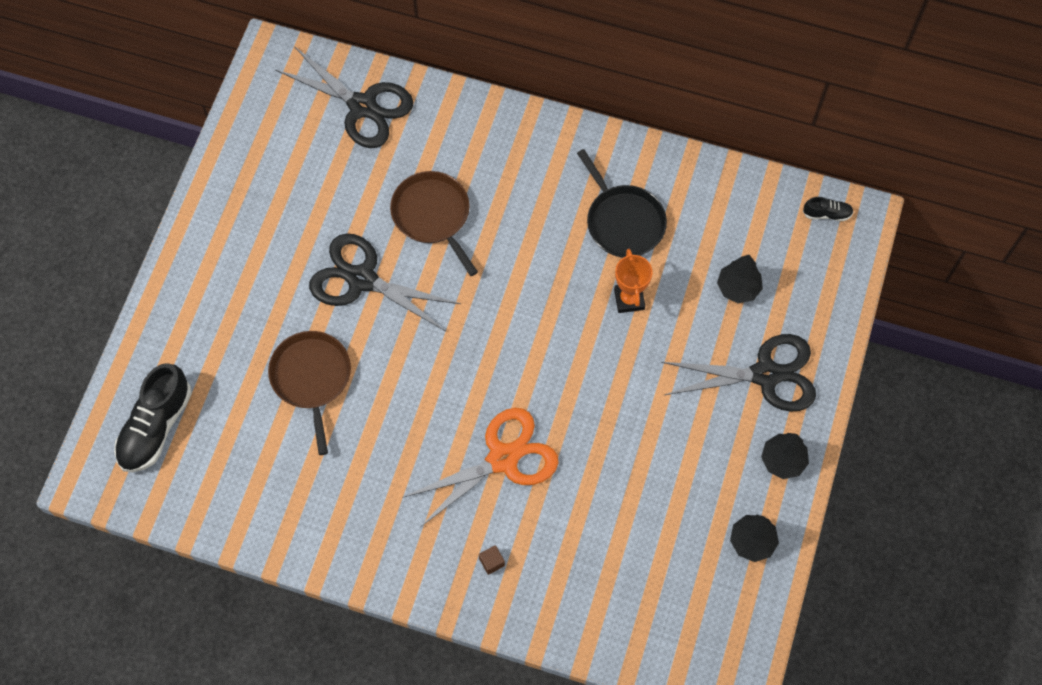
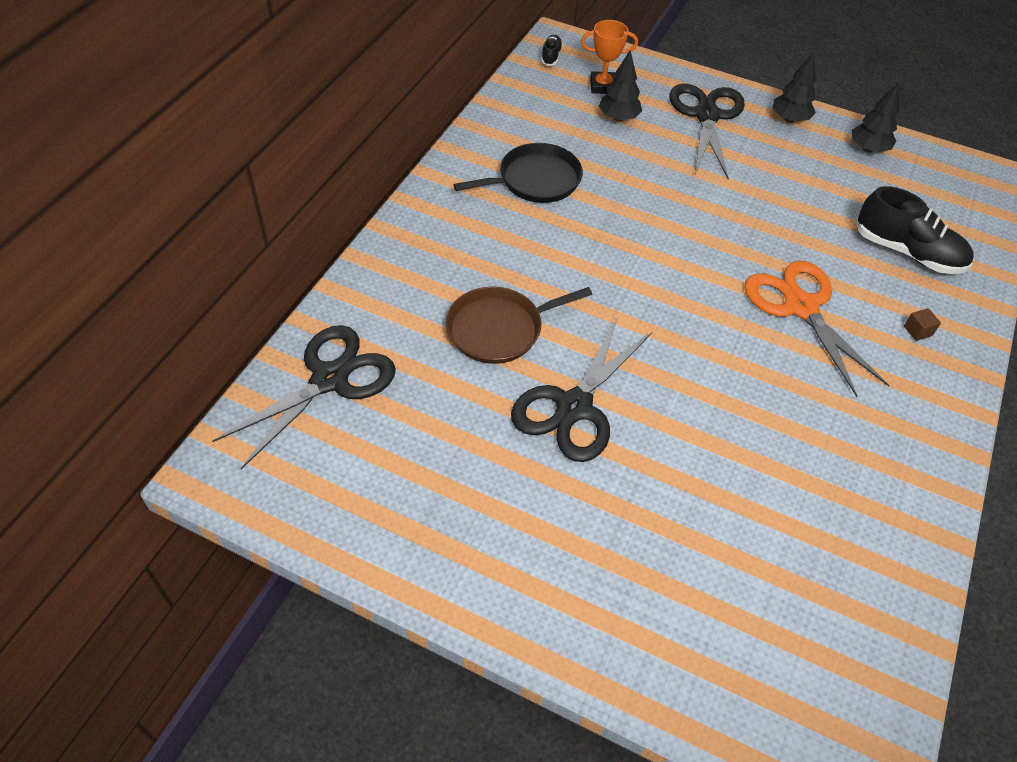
camera: 85 degrees left, 15 degrees down
(155, 426) = (777, 676): black shoe -> black shoe (907, 252)
(311, 378) = (705, 474): brown pan -> none
(629, 299) = (623, 188): orange trophy -> orange trophy (602, 86)

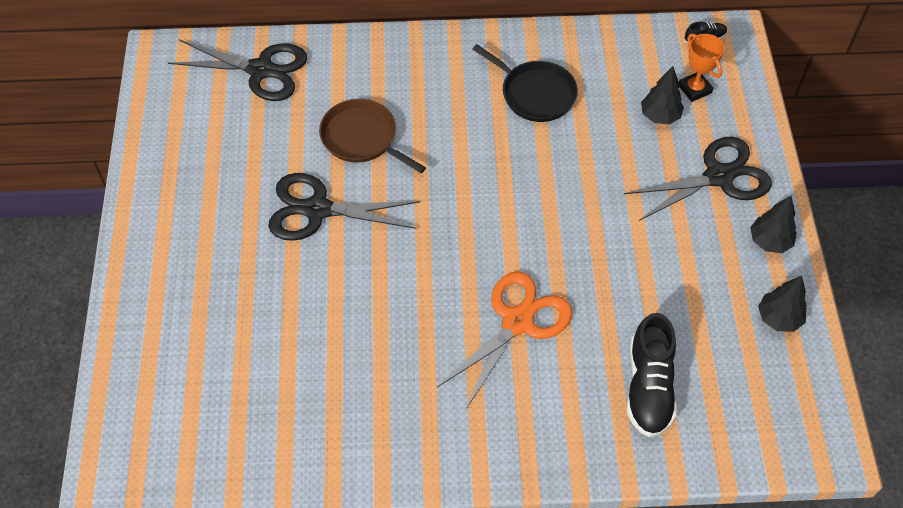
camera: 65 degrees right, 5 degrees up
(917, 331) = (549, 418): brown cube -> none

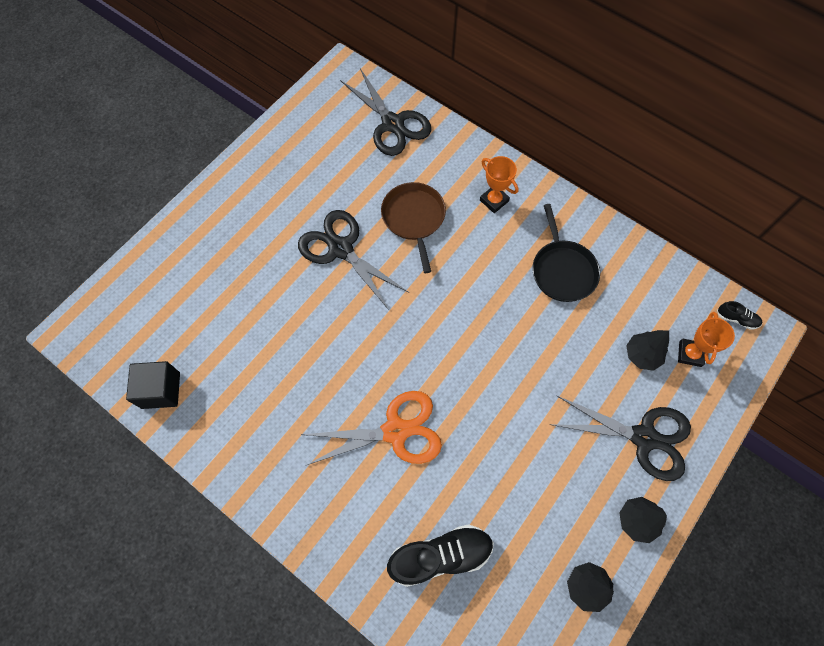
camera: 40 degrees right, 10 degrees up
(261, 456) = (161, 390): none -> black cube
(421, 76) = (494, 200): none -> orange trophy
(649, 387) = (440, 556): black shoe -> black shoe turned 150 degrees counterclockwise

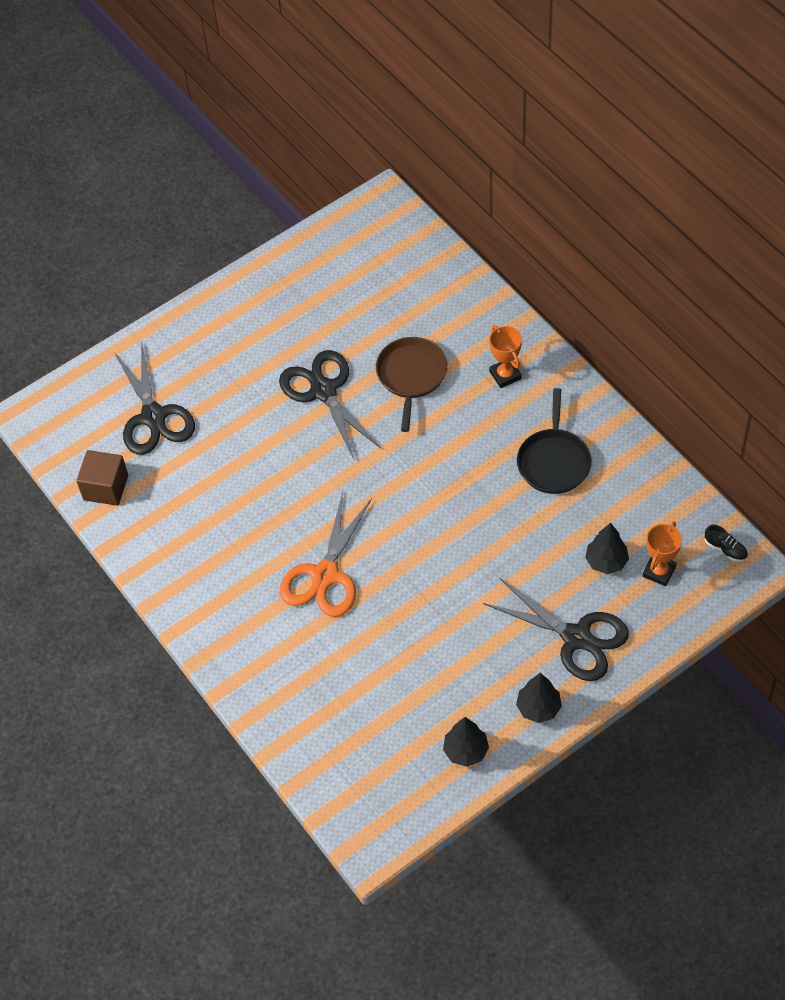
camera: 20 degrees right, 10 degrees down
(161, 390) = (106, 487): black cube -> brown cube
(393, 124) = (421, 271): black scissors -> black scissors (153, 417)
(395, 431) = (325, 575): orange scissors -> orange scissors turned 105 degrees clockwise
(440, 556) = (333, 692): black shoe -> none

